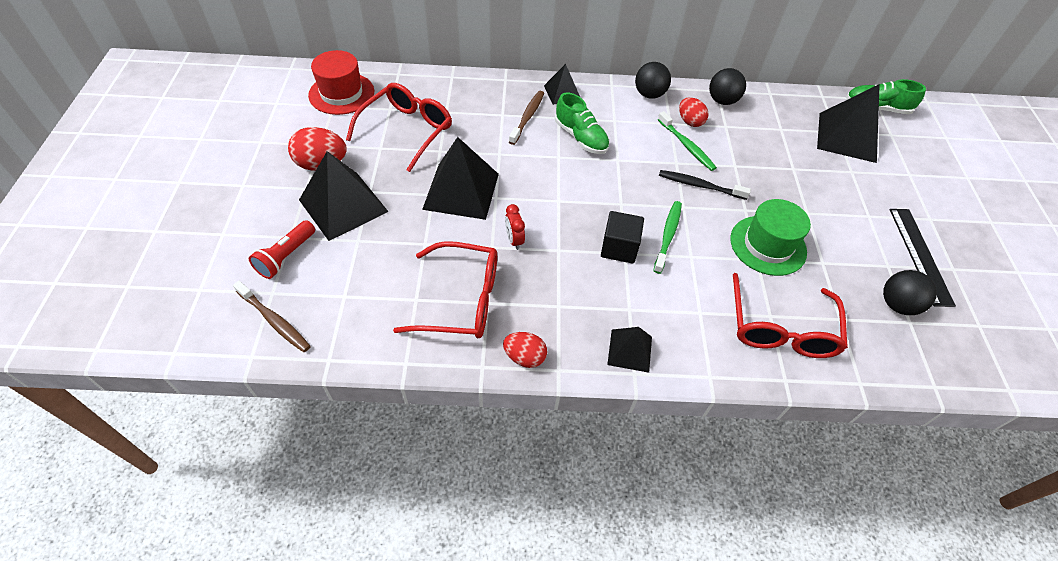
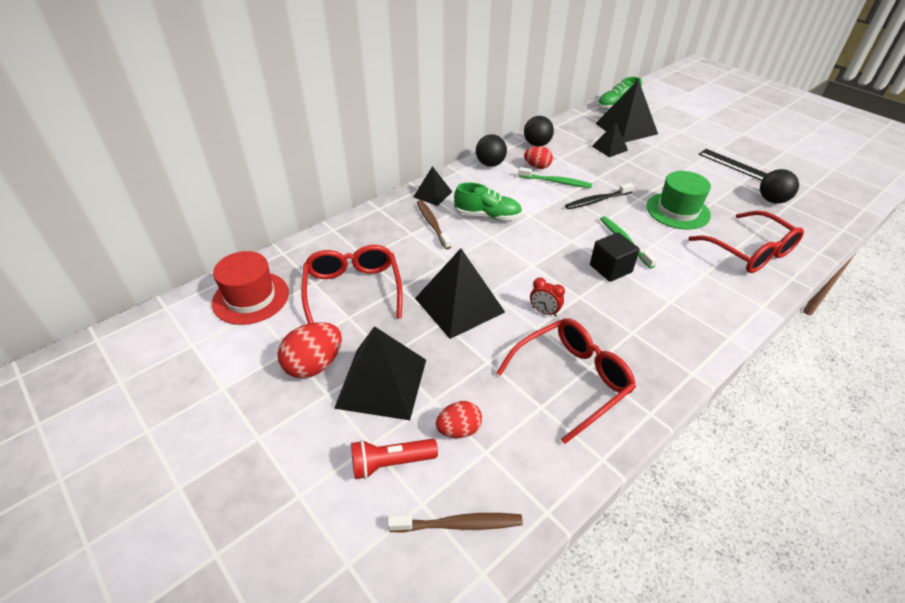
camera: 40 degrees left, 10 degrees down
(286, 256) = (391, 463): red flashlight -> red flashlight turned 90 degrees clockwise
(524, 357) = (664, 383): red egg -> red egg (459, 429)
(629, 350) = (707, 326): black pyramid -> black pyramid (609, 148)

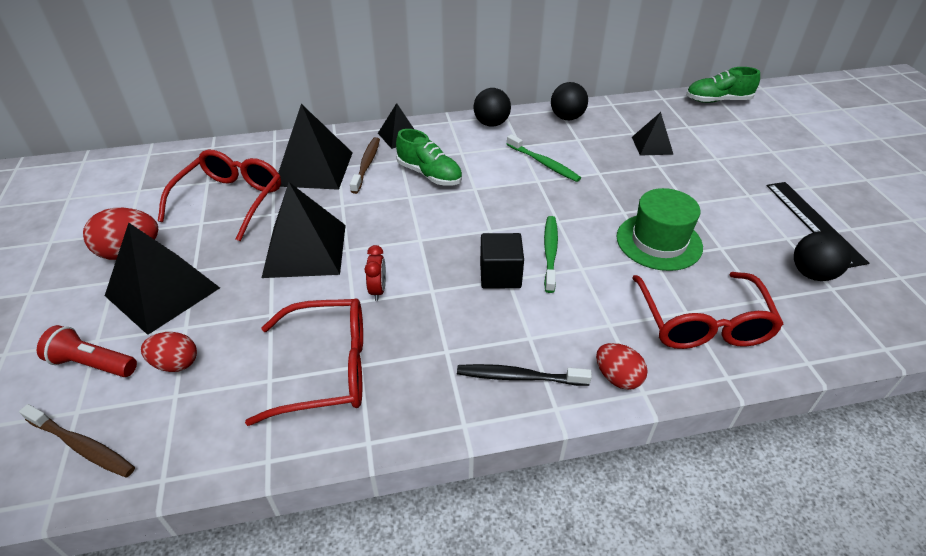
camera: 30 degrees right, 0 degrees up
(251, 297) = (147, 176): red hat -> none
(537, 167) = (540, 141): red egg -> red egg (617, 377)
(544, 311) = (378, 290): red clock -> red clock turned 150 degrees counterclockwise
(597, 200) = (569, 198): black toothbrush -> black toothbrush (519, 377)
(626, 128) = (700, 129): black pyramid -> black pyramid (314, 168)

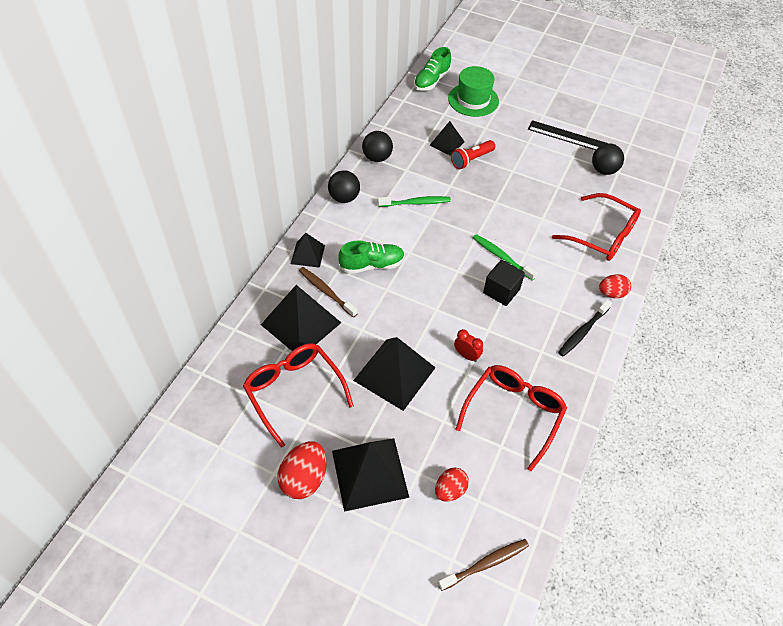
camera: 55 degrees left, 10 degrees up
(93, 364) = (414, 538): red flashlight -> red flashlight (471, 160)
(659, 242) = (532, 206): green hat -> green hat (473, 100)

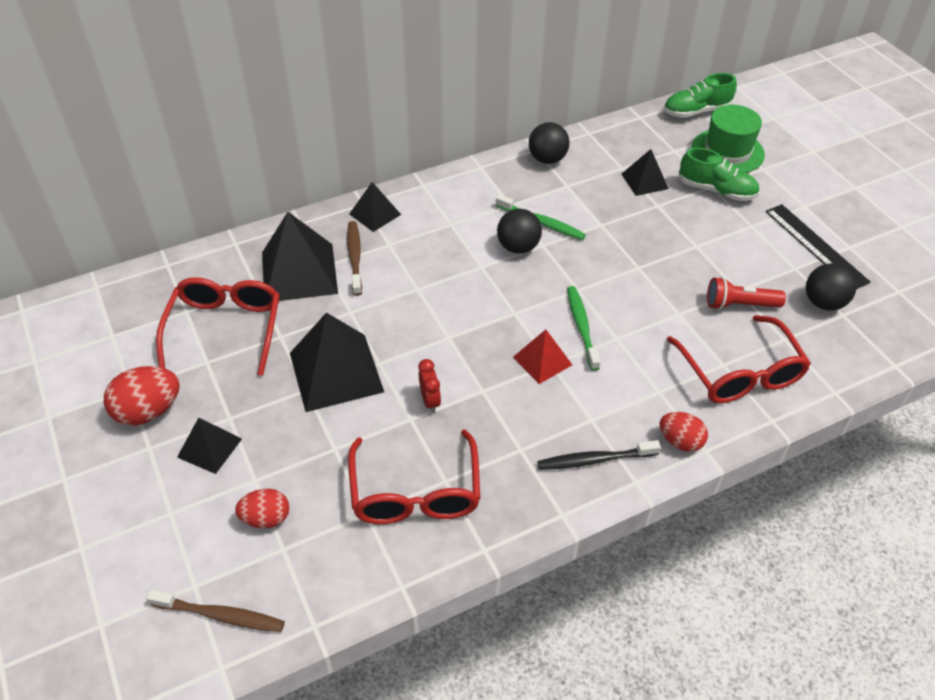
camera: 40 degrees right, 5 degrees down
(344, 198) = (469, 180): black ball -> black ball (518, 247)
(369, 473) = (209, 447): black pyramid -> black pyramid, size x0.55
(372, 265) = (428, 257): green shoe -> green shoe (716, 190)
(471, 160) = (656, 211): red flashlight -> red flashlight (739, 305)
(501, 291) = (542, 361): black cube -> red pyramid
(513, 414) = (415, 491): red glasses -> red glasses turned 105 degrees clockwise

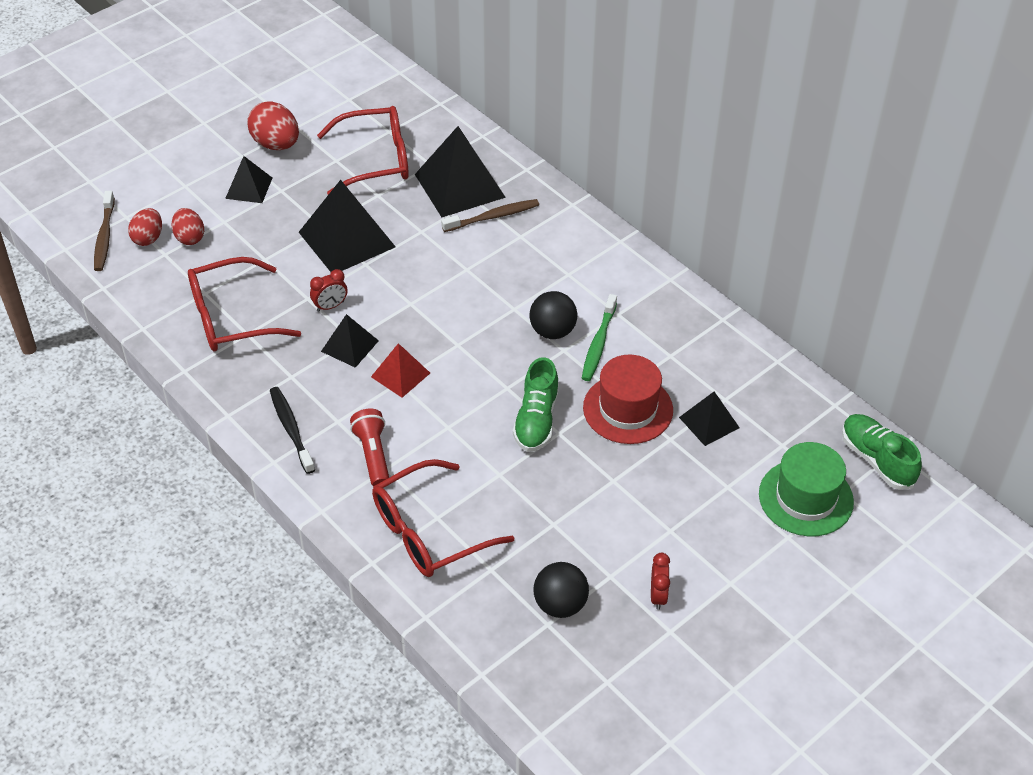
camera: 75 degrees right, 0 degrees up
(375, 214) = (560, 216): black pyramid -> black pyramid (349, 346)
(547, 159) = (709, 331): black ball -> none
(581, 327) = (454, 397): green toothbrush -> none
(620, 221) = (628, 409): none -> red hat
(680, 441) = (327, 490): red egg -> red egg (148, 238)
(716, 190) = (721, 492): green shoe -> green shoe (536, 420)
(739, 305) = (530, 526): red flashlight -> red flashlight (373, 455)
(816, 246) = (658, 595): black ruler -> red clock

